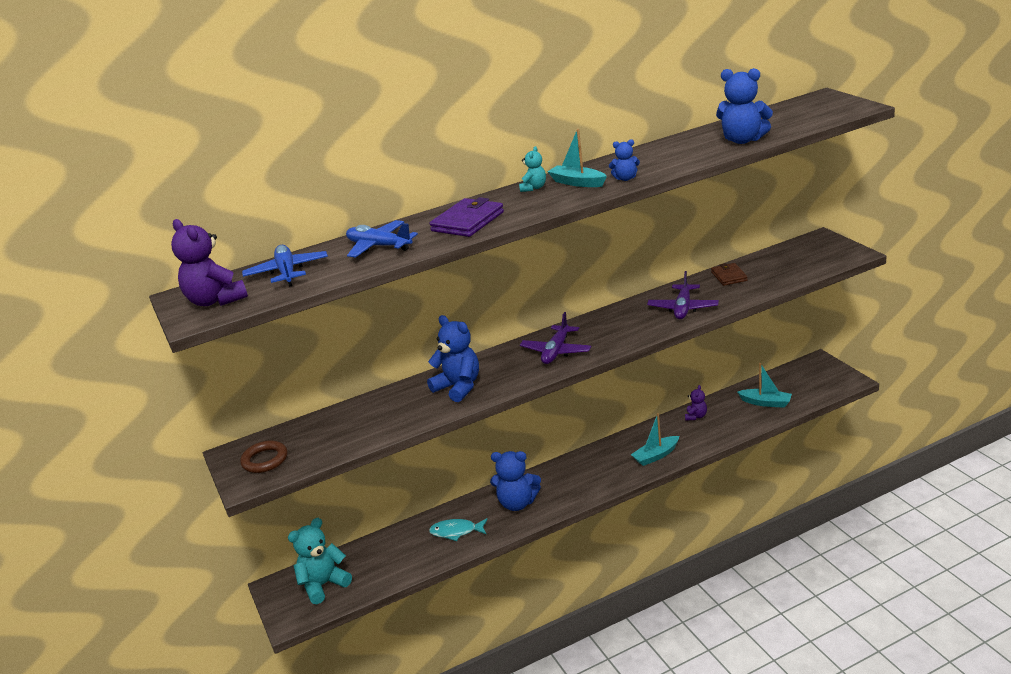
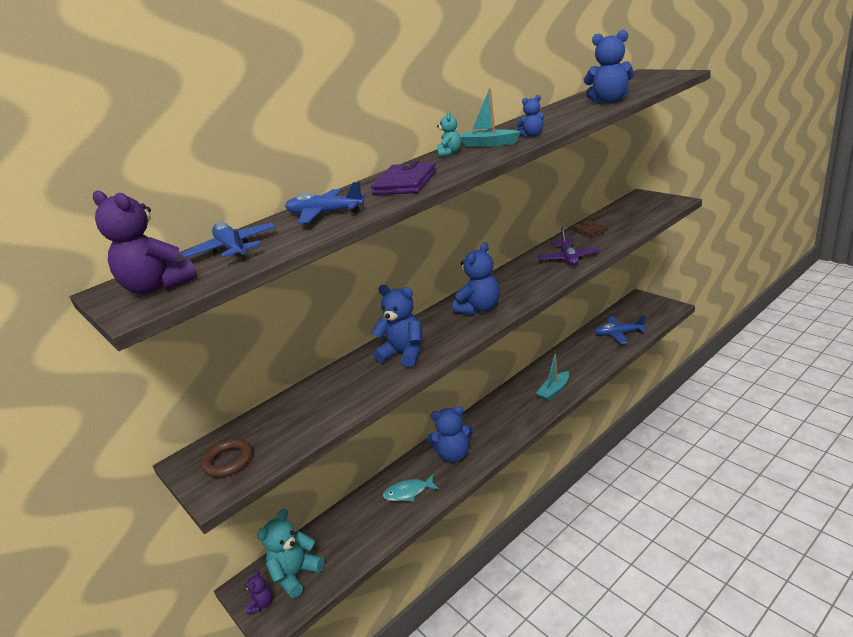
camera: 15 degrees left, 0 degrees up
(556, 351) = (479, 308): purple plane -> blue teddy bear
(696, 416) = (569, 354): purple teddy bear -> purple teddy bear (261, 604)
(766, 403) = (618, 334): turquoise boat -> blue plane

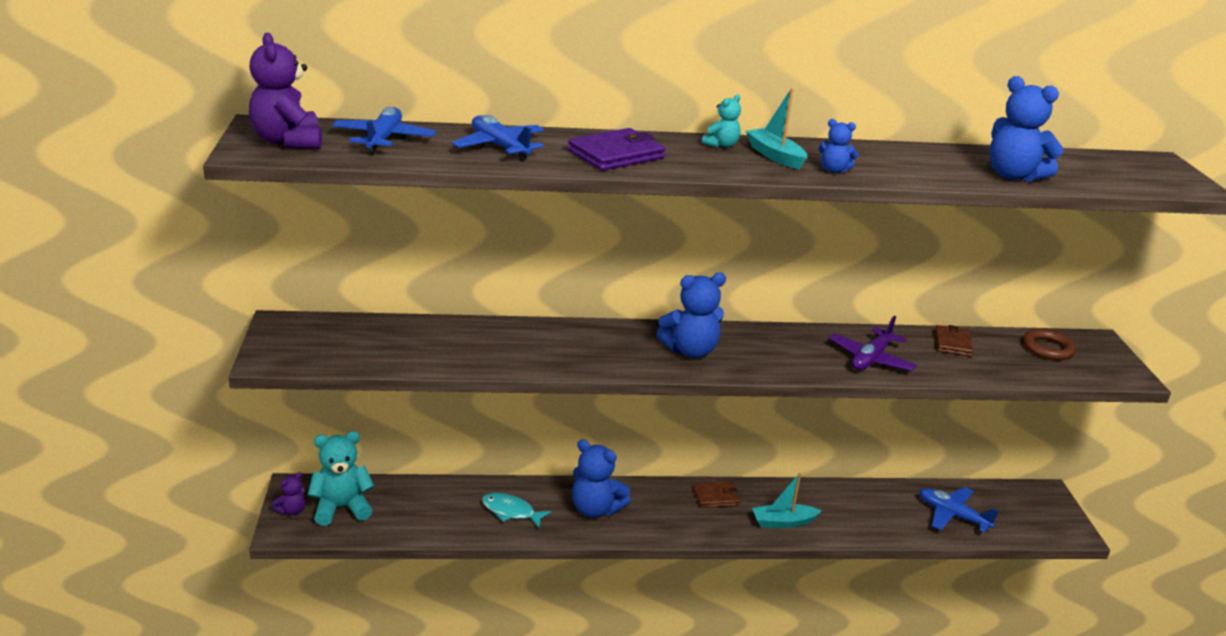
camera: 30 degrees right, 0 degrees up
(228, 461) = (305, 343): brown ring -> brown ring (1048, 348)
(403, 354) = (556, 347): blue teddy bear -> none
(505, 402) = (715, 497): none -> brown wallet

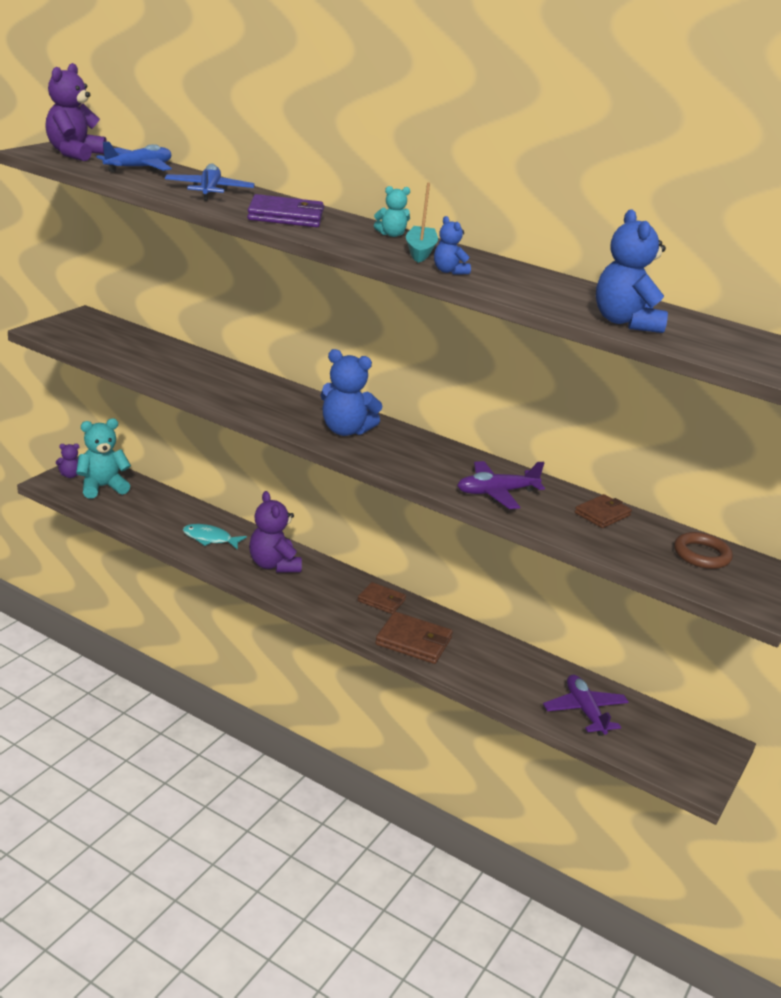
camera: 35 degrees right, 0 degrees up
(342, 508) = (102, 487): turquoise teddy bear -> turquoise teddy bear turned 45 degrees counterclockwise
(511, 512) = (210, 539): turquoise fish -> turquoise fish turned 45 degrees counterclockwise
(595, 509) = (273, 565): blue teddy bear -> purple teddy bear
(783, 522) = (413, 641): turquoise boat -> brown wallet
(952, 515) = (585, 711): blue plane -> purple plane

